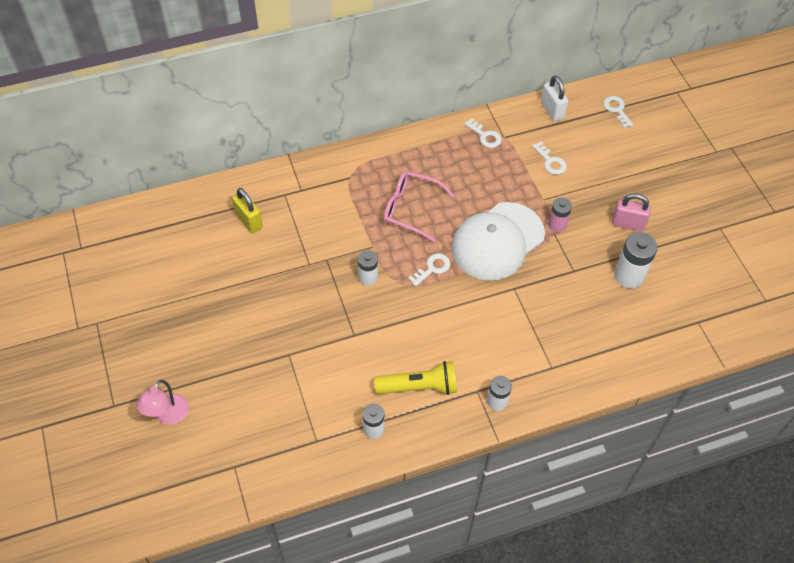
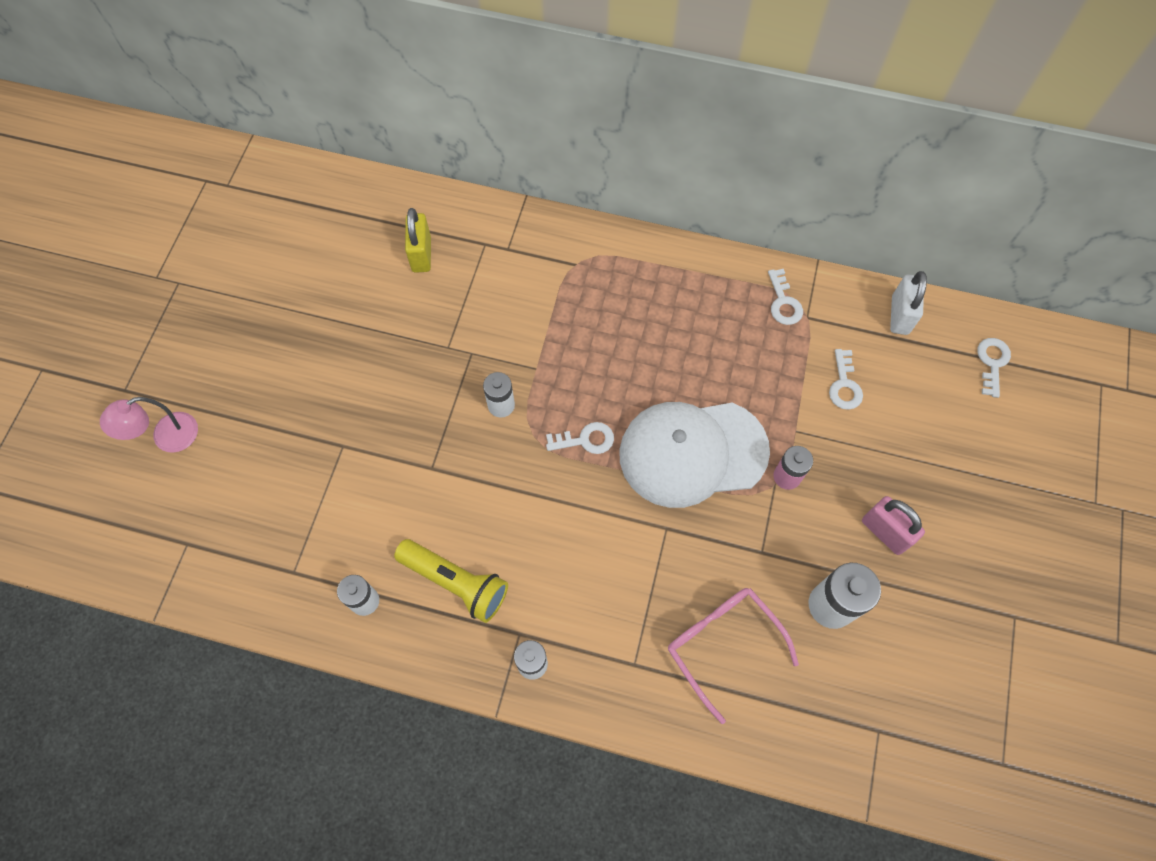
camera: 35 degrees right, 10 degrees up
(411, 209) = (617, 347): pink glasses -> pink glasses (722, 645)

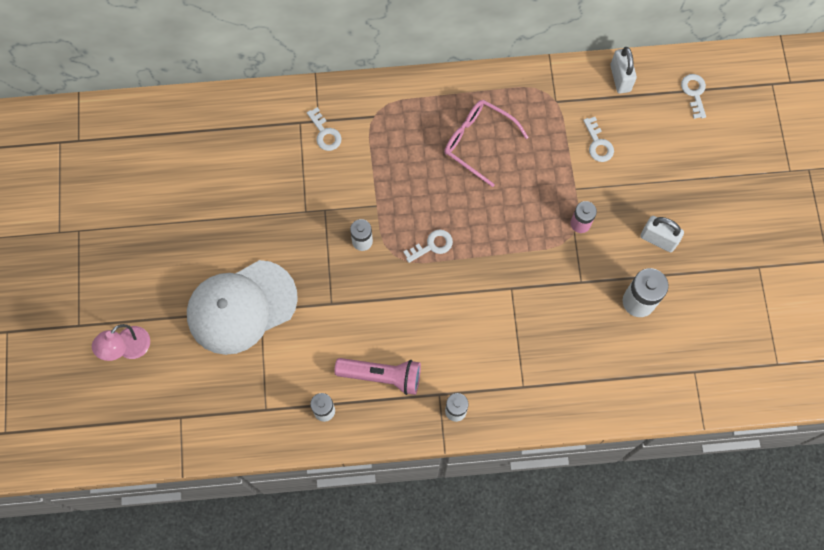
camera: 20 degrees left, 5 degrees up
(421, 254) = (255, 146): yellow padlock -> none
(455, 583) = (382, 376): yellow flashlight -> pink flashlight
(692, 452) = (510, 229): white cap -> white cap (241, 307)
(722, 645) = (576, 353): pink glasses -> pink glasses (478, 142)
(783, 302) = (535, 95): white key -> white key (325, 133)
(885, 532) = (658, 239): pink padlock -> white padlock

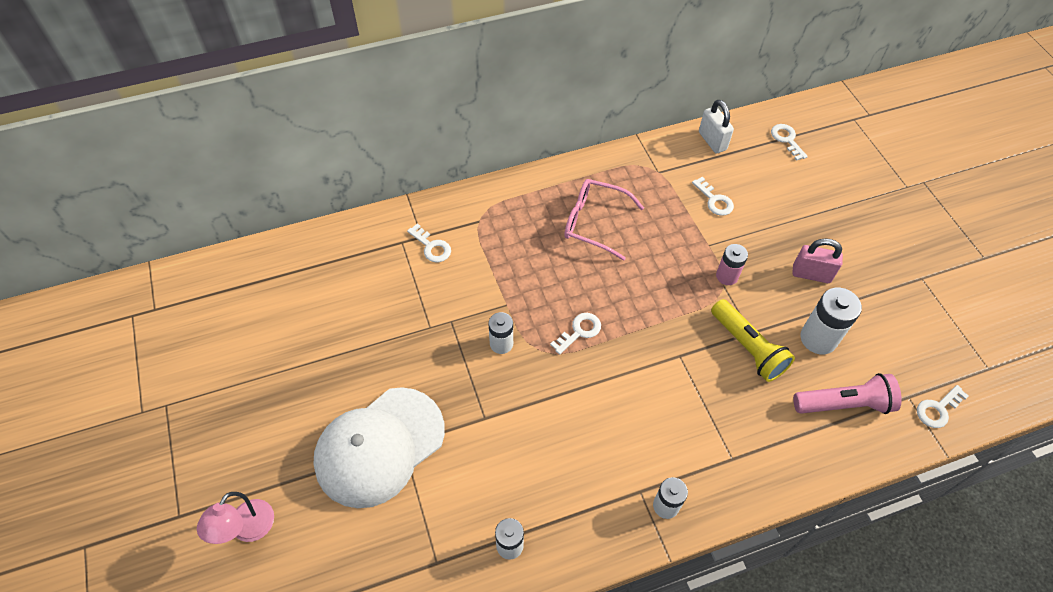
camera: 15 degrees left, 15 degrees down
(382, 376) = (567, 486): pink flashlight -> pink flashlight (844, 404)
(573, 295) = (747, 348): none -> yellow flashlight
(658, 239) = (811, 274): white padlock -> pink padlock
(715, 388) = (938, 409): none -> white key

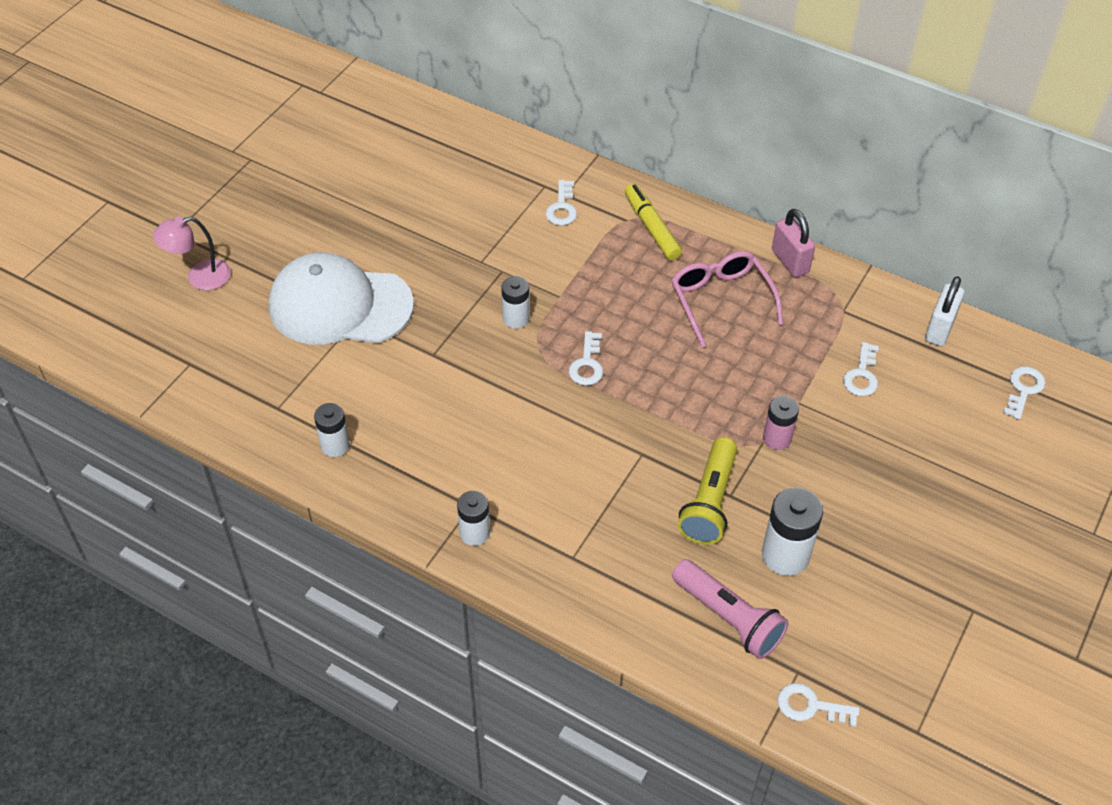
camera: 50 degrees right, 5 degrees down
(499, 213) = (652, 228): none -> yellow marker
(579, 331) = (587, 364): white key -> white key turned 90 degrees clockwise
(811, 274) = (861, 507): pink padlock -> pink padlock (790, 261)

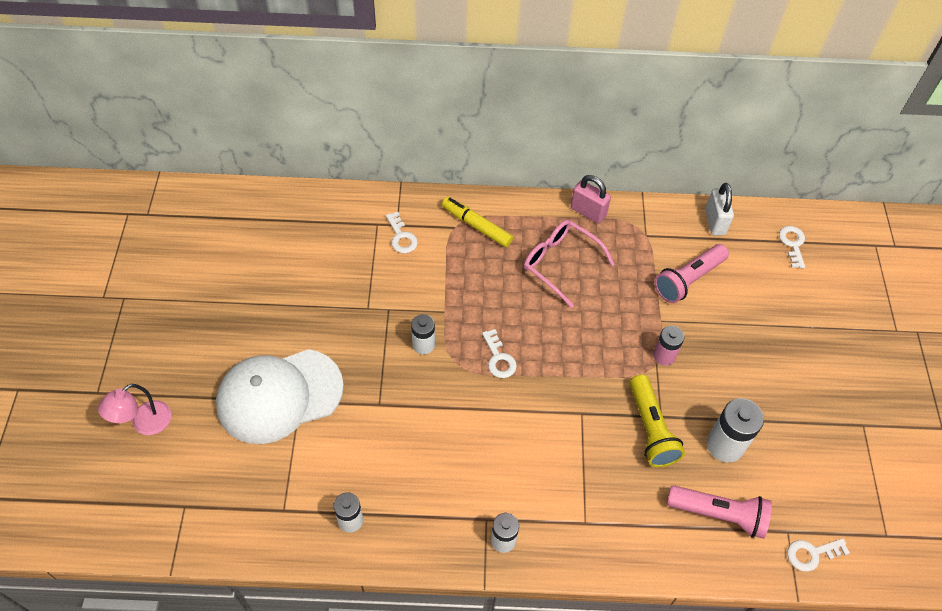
camera: 30 degrees left, 5 degrees up
(862, 375) = (688, 280): white key -> pink flashlight

